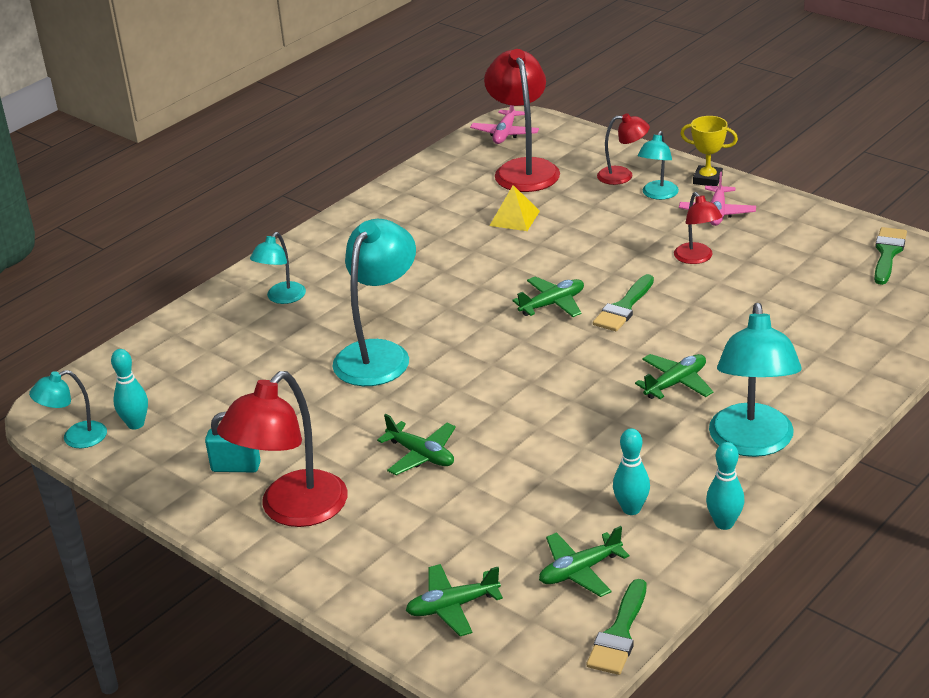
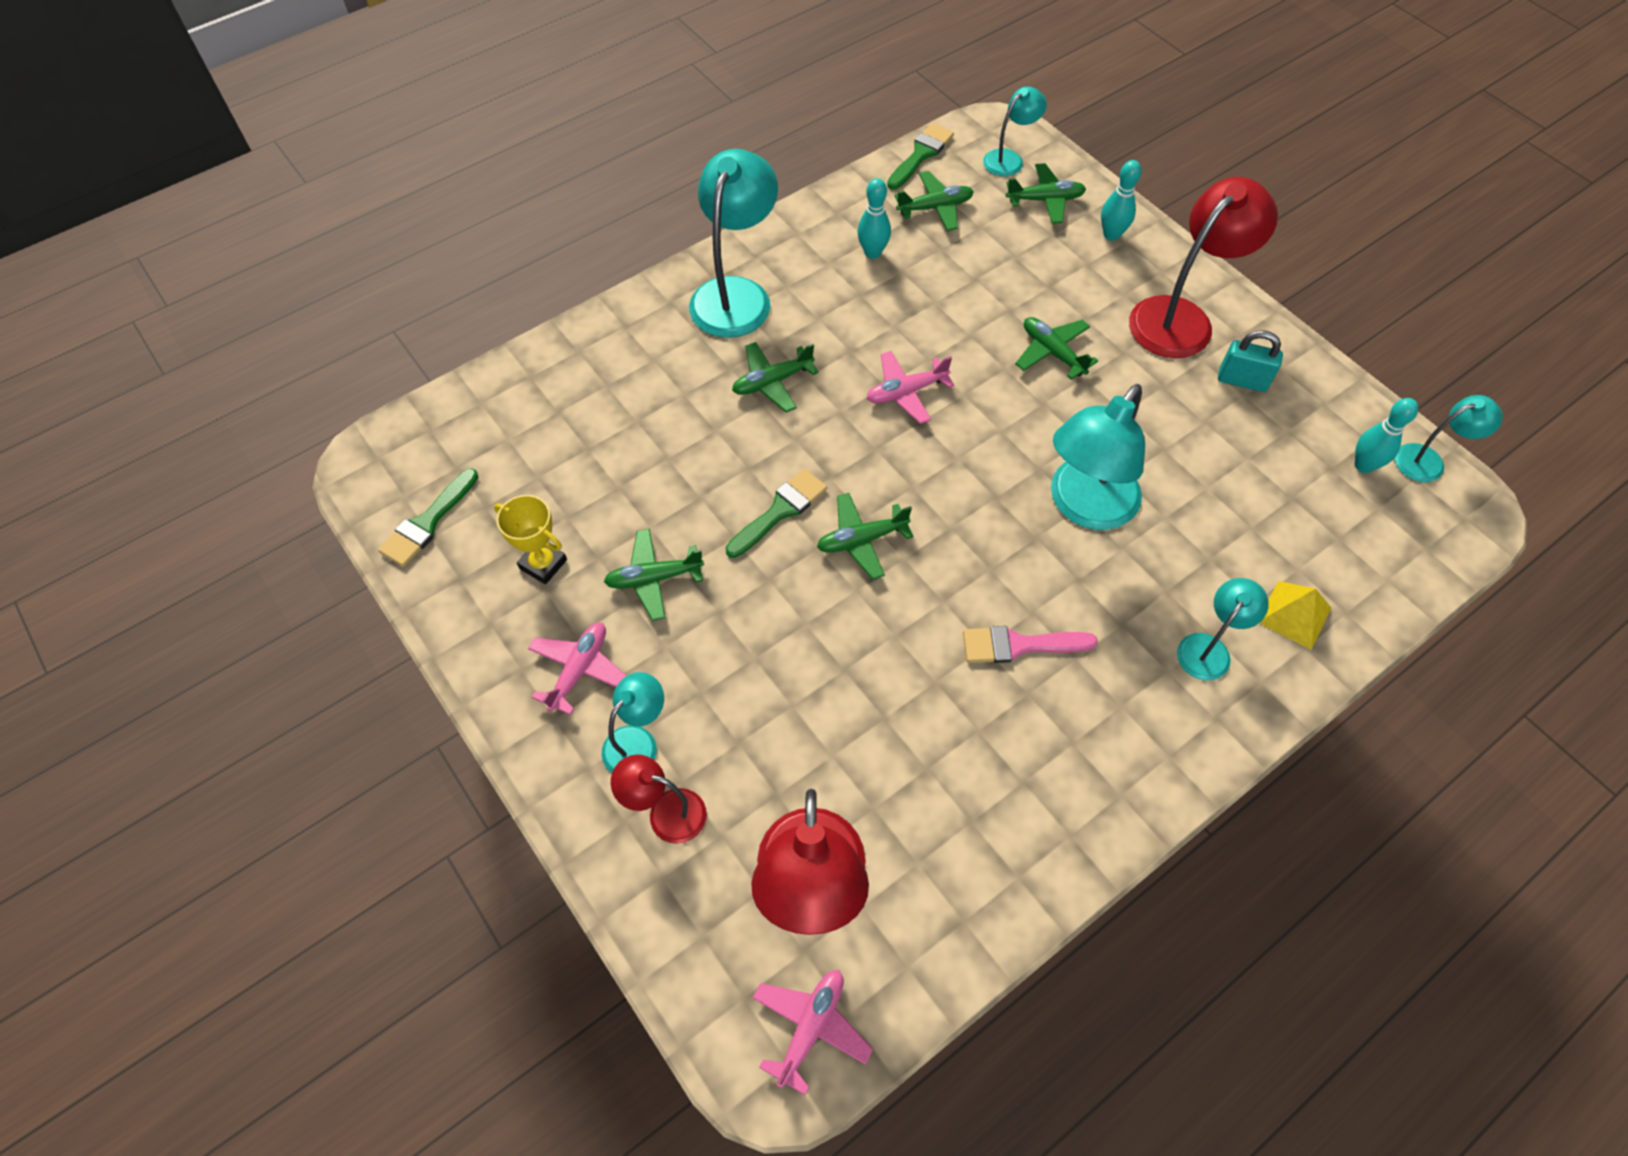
camera: 170 degrees left, 25 degrees up
(419, 275) = (1019, 645): none -> pink brush
(507, 651) = (1009, 159): none -> turquoise lamp
(514, 218) = (861, 744): yellow pyramid -> yellow pyramid (1294, 614)
(551, 399) = (906, 392): none -> pink plane
(697, 258) = (654, 578): red lamp -> green plane
(707, 179) = (549, 760): yellow trophy -> yellow trophy (543, 564)
(724, 523) = (801, 223): turquoise bowling pin -> turquoise bowling pin (1111, 235)

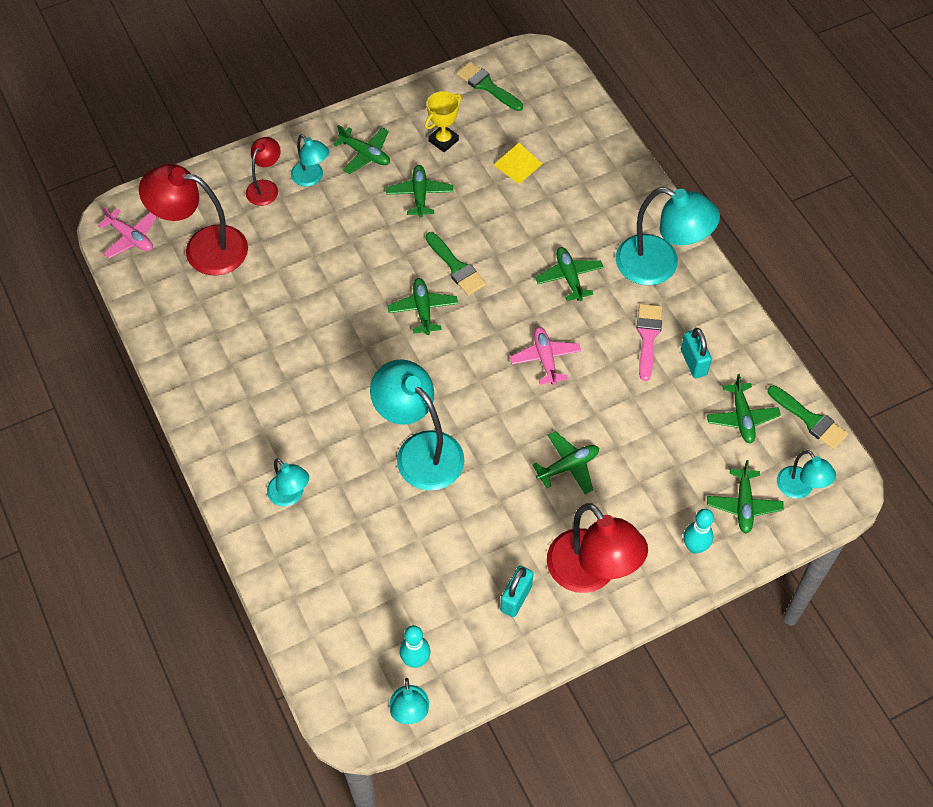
camera: 100 degrees right, 0 degrees up
(579, 670) = (365, 154): pink plane -> green plane
(872, 252) = (693, 362): turquoise bowling pin -> turquoise padlock
(1019, 645) = (322, 383): pink brush -> pink brush (648, 337)
(1294, 614) = (301, 559): yellow pyramid -> yellow pyramid (517, 164)

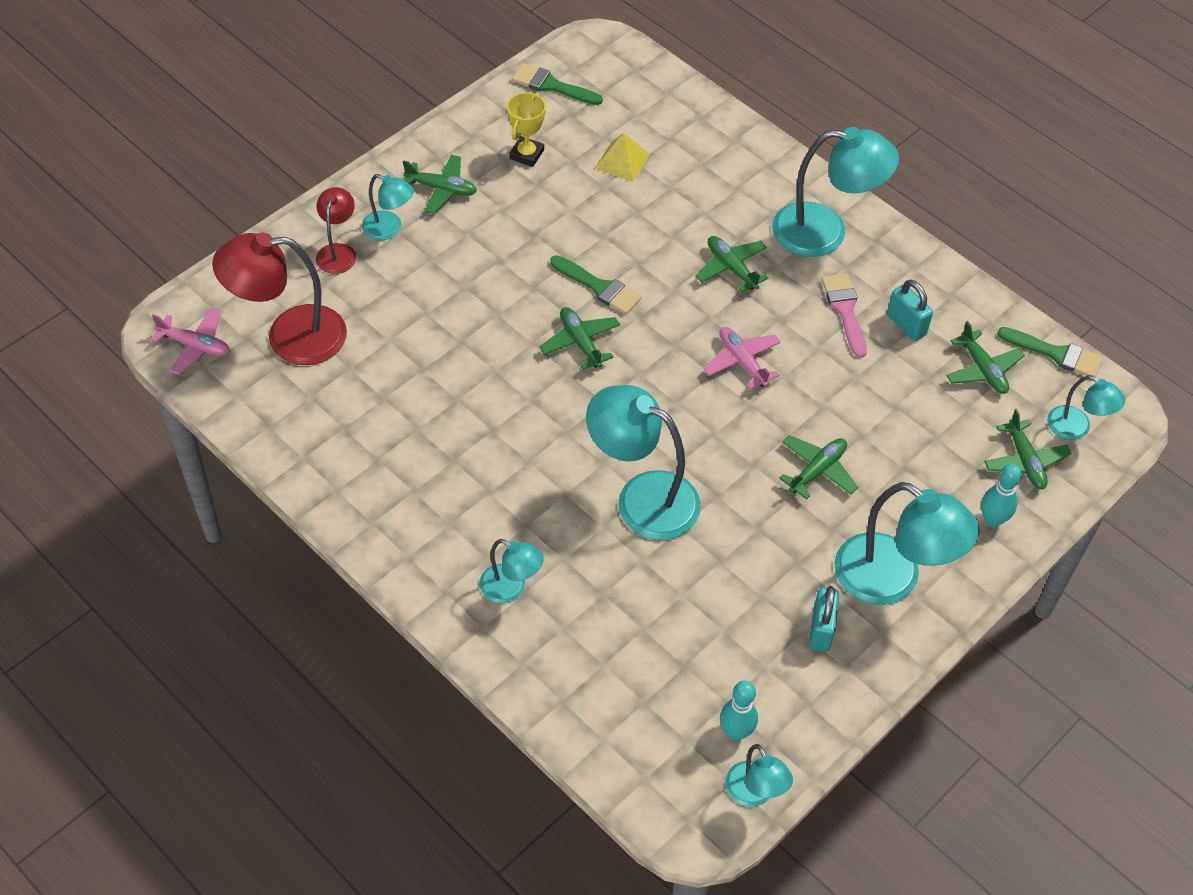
camera: 20 degrees left, 5 degrees down
(420, 195) = (524, 219): green plane -> none
(591, 573) = (892, 580): red lamp -> turquoise lamp

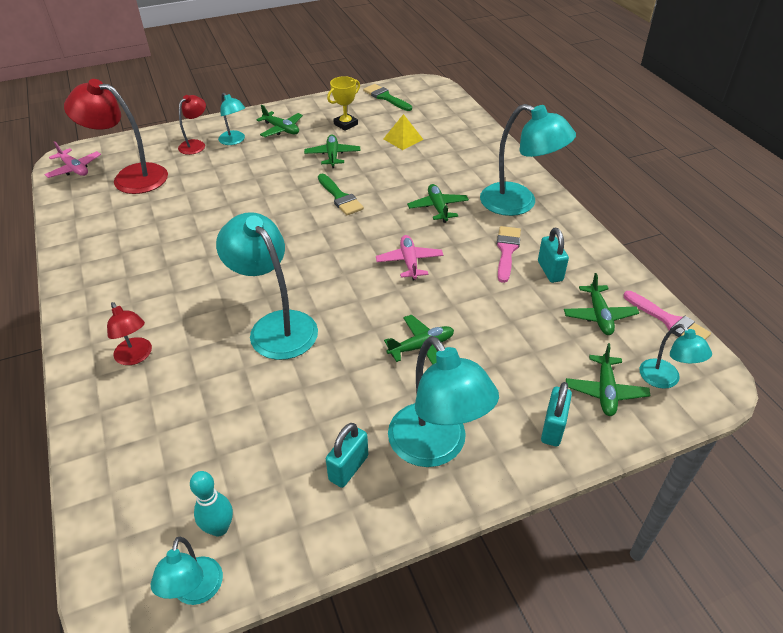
camera: 25 degrees right, 10 degrees down
(511, 588) = (136, 357): turquoise lamp -> red lamp
(580, 342) = (304, 223): green plane -> green plane (332, 155)
(992, 520) = (553, 428): turquoise bowling pin -> turquoise padlock
(1056, 354) = (669, 321): green brush -> pink brush

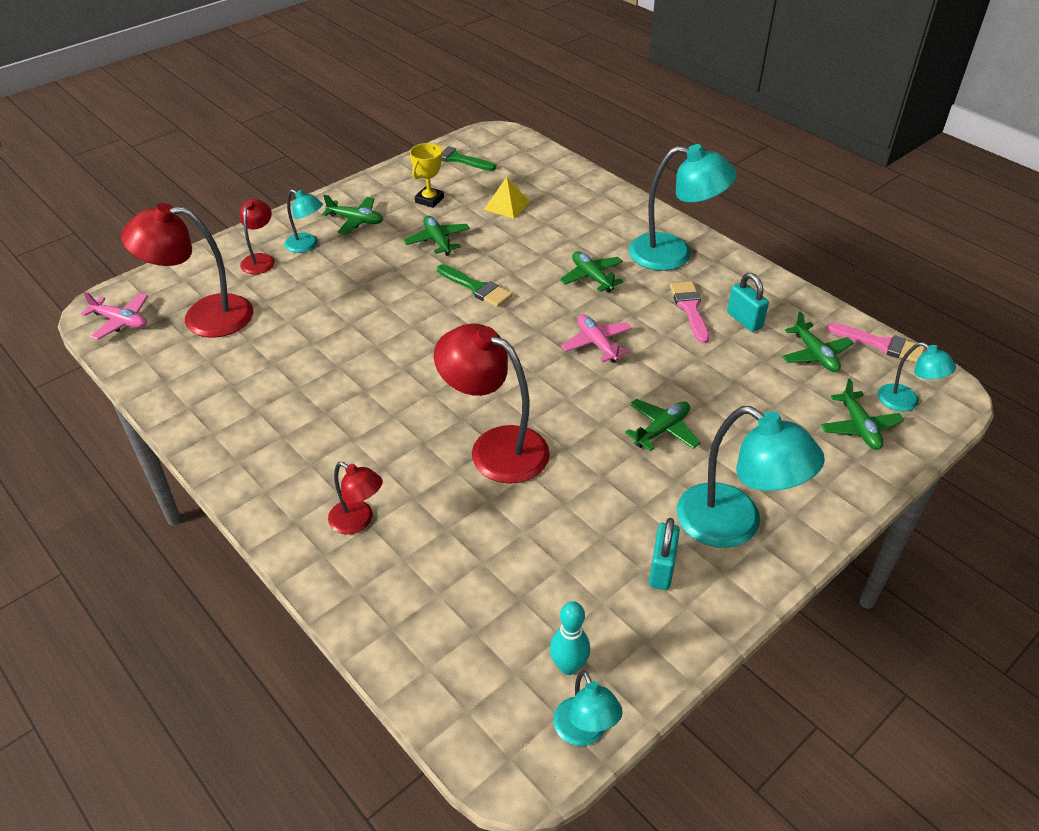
camera: 20 degrees left, 0 degrees up
(276, 326) = (495, 447): turquoise lamp -> red lamp
(553, 428) = (831, 475): turquoise padlock -> none

